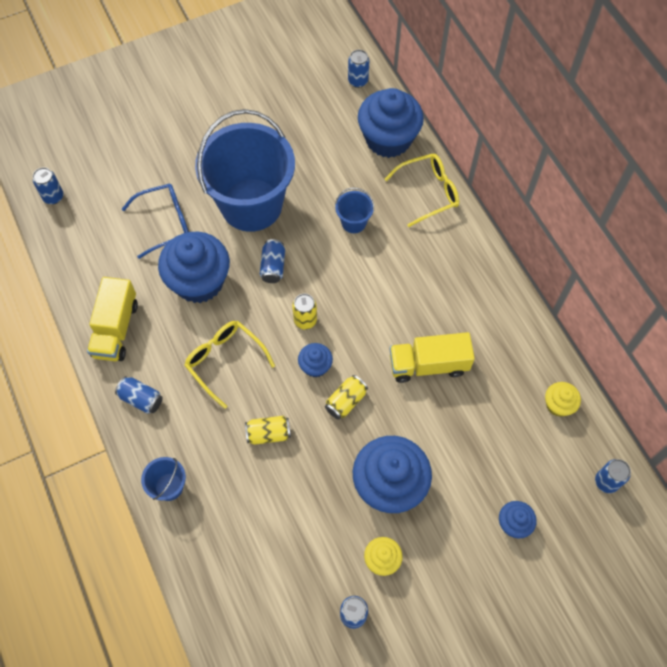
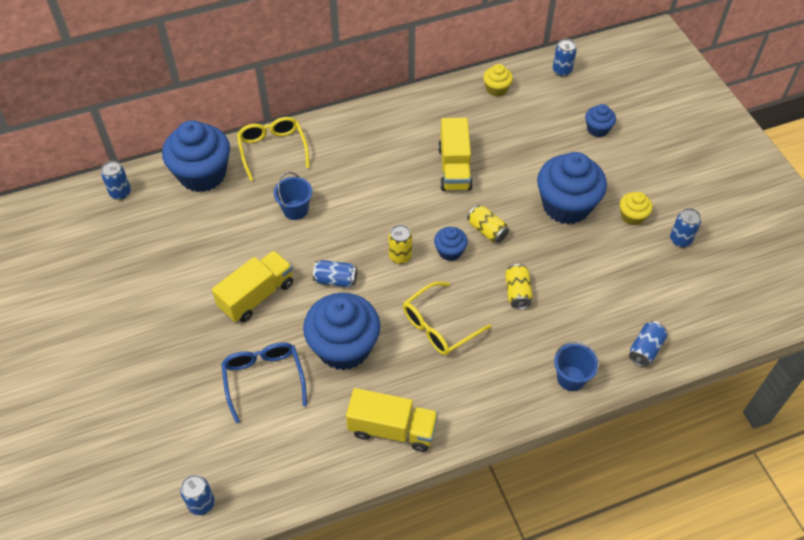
camera: 85 degrees left, 10 degrees down
(141, 399) = (476, 403): blue can -> blue can (645, 349)
(251, 205) = (256, 296): blue bucket -> yellow truck

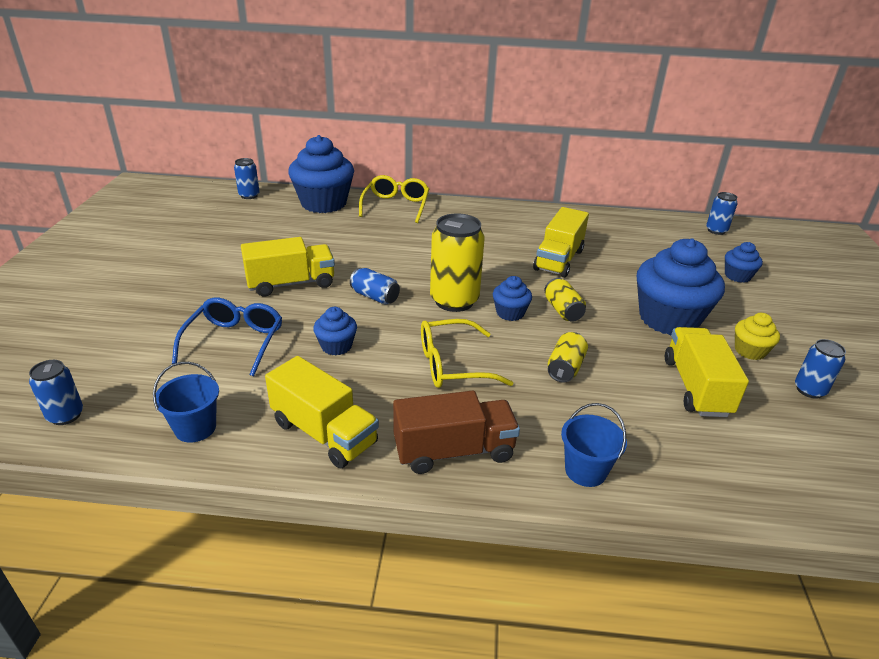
camera: 25 degrees right, 20 degrees down
(295, 210) = (381, 243): blue bucket -> blue bucket (195, 428)
(344, 347) = (336, 346): blue cupcake -> blue cupcake, size x0.48
(400, 256) = (454, 301): yellow can -> yellow can, size x1.86
(484, 402) = (454, 451): none -> brown truck
(496, 89) = (638, 225): yellow cupcake -> none
(609, 271) = (696, 387): none -> yellow truck
(645, 349) = (711, 480): blue can -> none

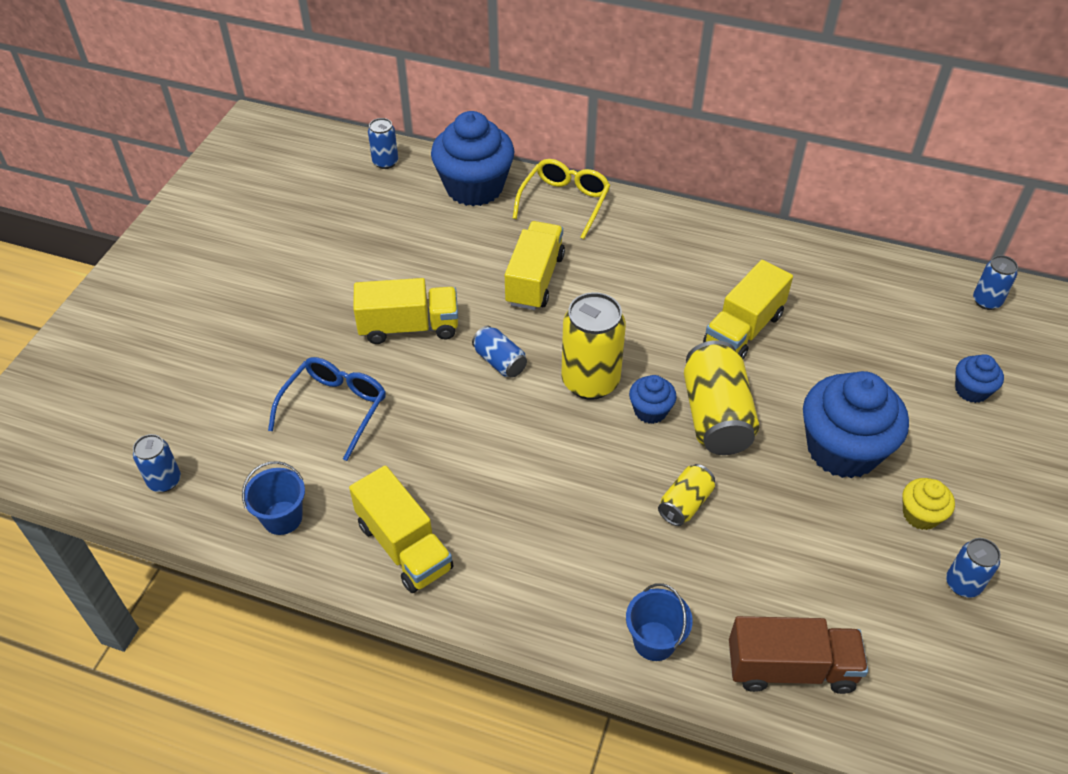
camera: 15 degrees right, 15 degrees up
(336, 346) = (440, 431): blue cupcake -> none
(453, 365) = (560, 478): yellow glasses -> none
(454, 451) = (527, 592): brown truck -> brown truck (790, 668)
(562, 310) = (715, 416): yellow can -> yellow can, size x1.86
(696, 387) = (826, 556): yellow truck -> yellow truck (534, 280)

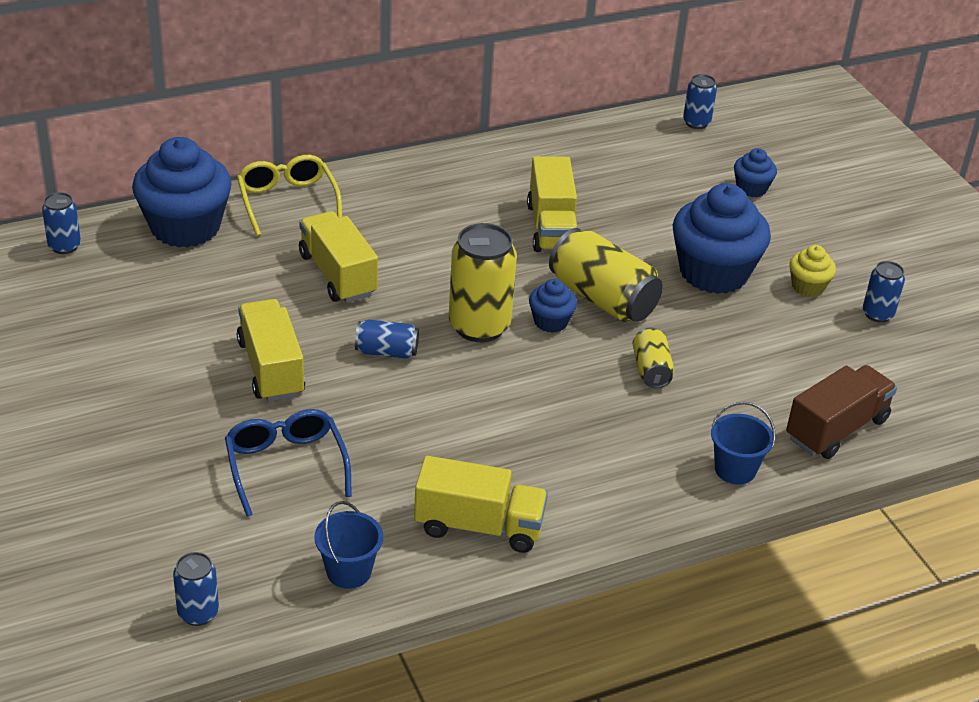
camera: 45 degrees left, 10 degrees down
(409, 327) = (271, 368): yellow truck -> yellow truck turned 60 degrees counterclockwise

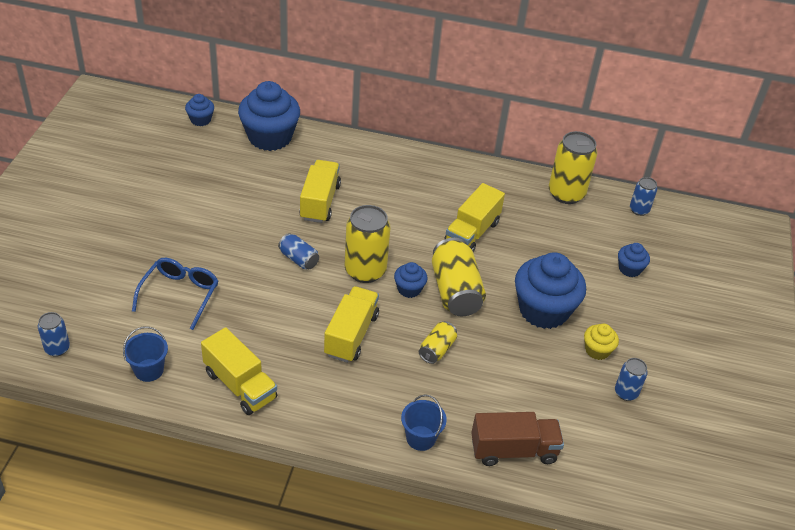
camera: 35 degrees right, 5 degrees up
(64, 246) = (200, 120): blue can -> blue cupcake
(271, 368) = (230, 237): yellow truck -> yellow truck (351, 335)
(287, 202) = (338, 147): yellow glasses -> none
(605, 139) = (566, 194): none -> yellow can

